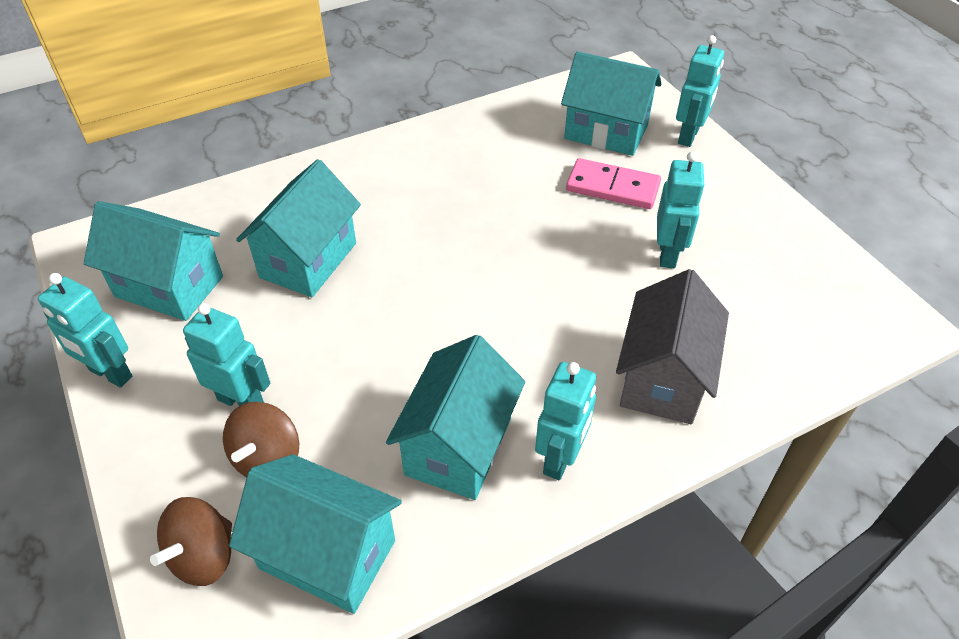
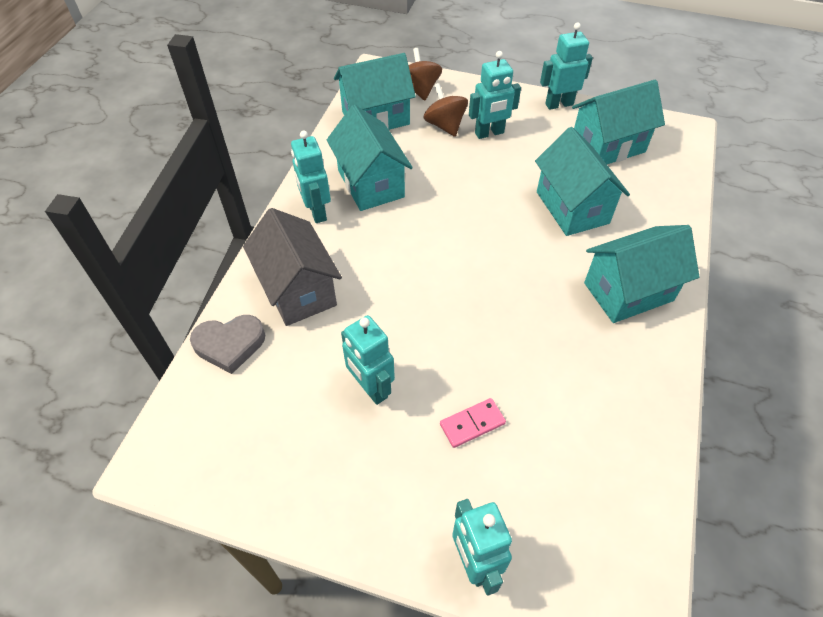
camera: 135 degrees right, 5 degrees up
(606, 132) = (548, 493): turquoise house -> turquoise house (628, 292)
(613, 187) = (472, 424): pink domino -> pink domino, size x0.64
(775, 373) = (230, 345): none -> grey heart

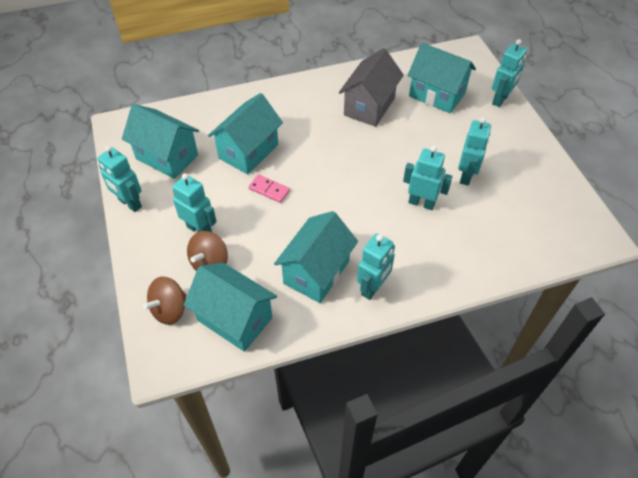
camera: 125 degrees left, 0 degrees up
(230, 345) = (513, 258): grey heart -> none
(298, 290) = (444, 251): grey house -> grey house (369, 106)
(373, 313) = (421, 203): none -> turquoise robot
(472, 424) = (442, 128): pink domino -> pink domino (269, 190)
(628, 292) = (300, 104): turquoise house -> turquoise house (437, 95)

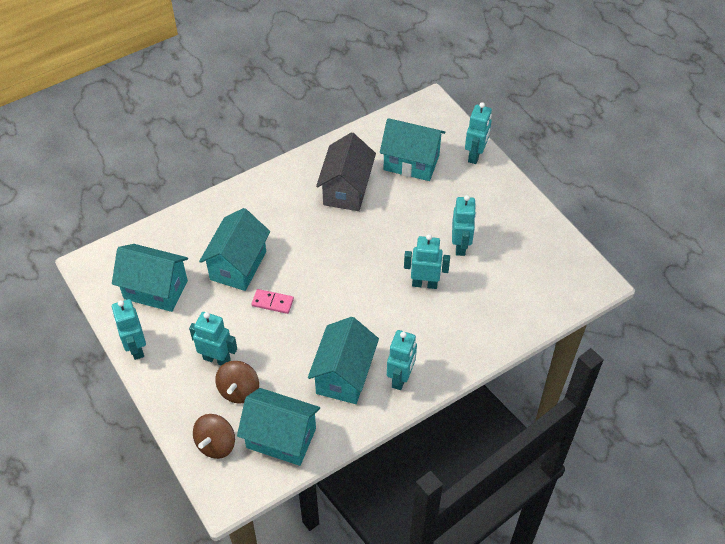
camera: 15 degrees left, 0 degrees up
(129, 203) = (136, 348): turquoise robot -> turquoise robot turned 45 degrees clockwise

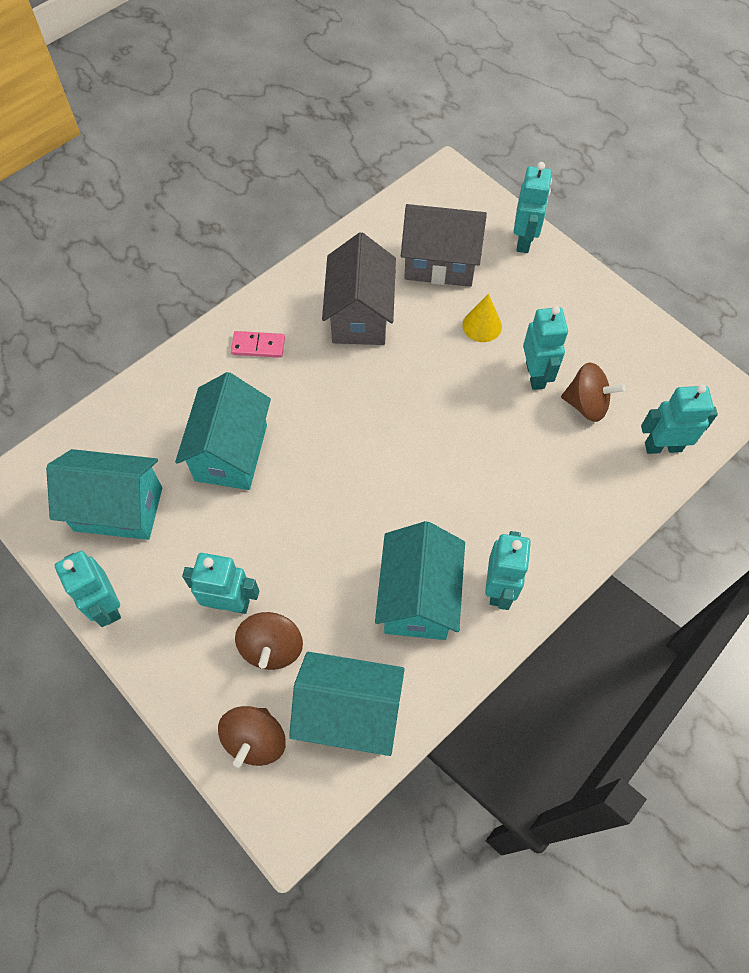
camera: 10 degrees left, 10 degrees up
(272, 302) = (292, 501): pink domino -> pink domino (258, 346)
(411, 162) = (440, 263): turquoise house -> grey house
(424, 283) = (499, 438): turquoise robot -> turquoise robot (662, 446)
(431, 208) = (482, 325): none -> yellow cone
(492, 270) = (586, 404): none -> brown spinning top

